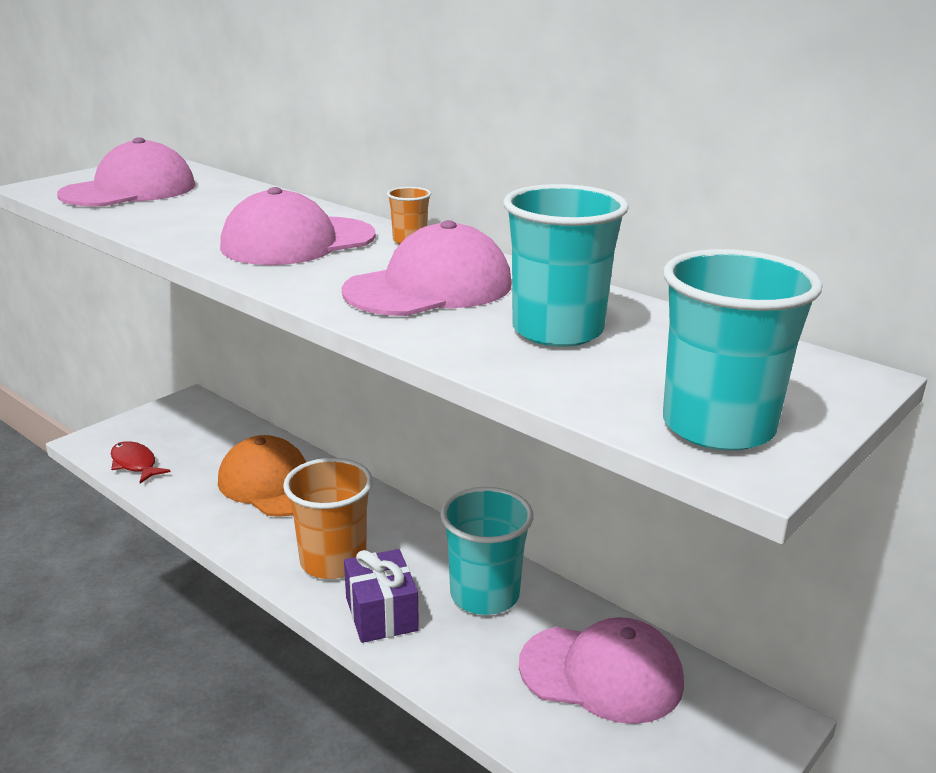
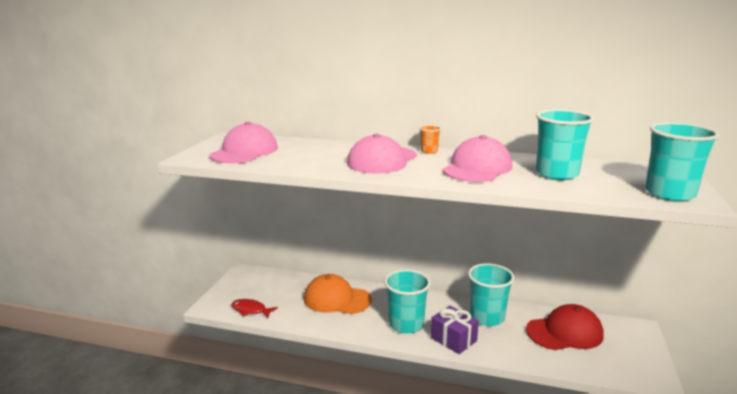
camera: 25 degrees left, 5 degrees down
(333, 561) = (406, 324): orange cup -> turquoise cup
(601, 673) = (564, 332): pink cap -> red cap

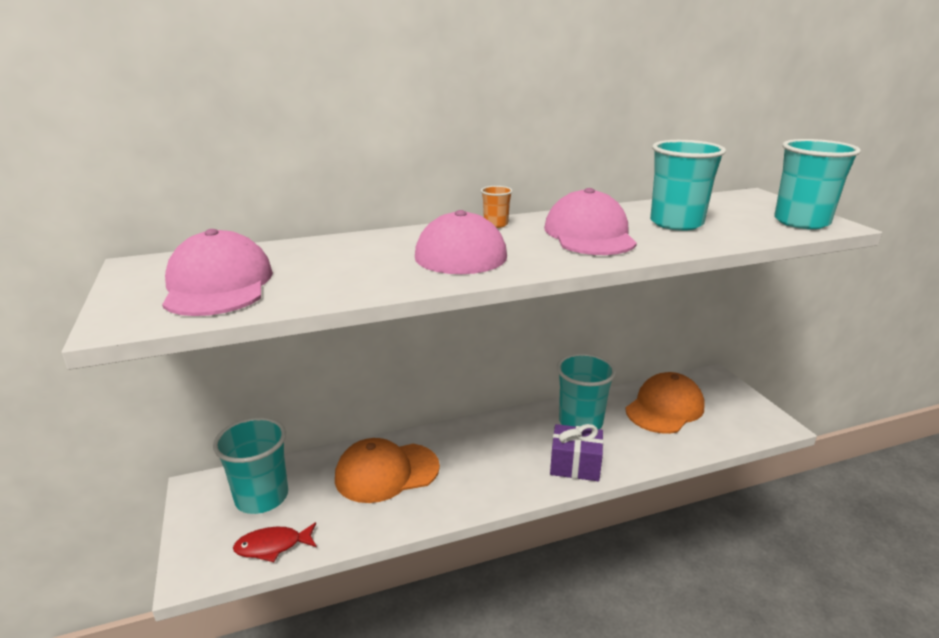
camera: 35 degrees left, 5 degrees up
(406, 324) = (506, 469): turquoise cup -> turquoise cup (262, 497)
(564, 332) = (664, 408): red cap -> orange cap

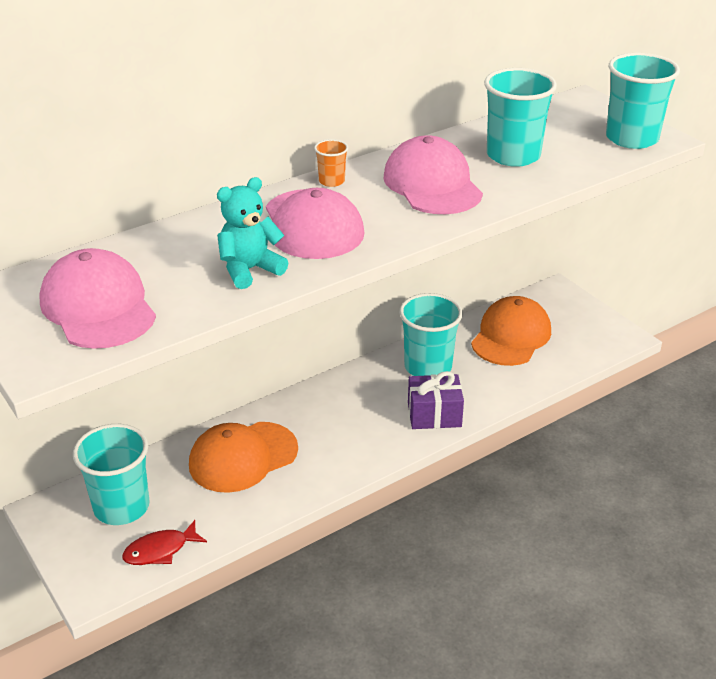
camera: 15 degrees left, 10 degrees up
(378, 274) = (250, 270): none -> turquoise teddy bear

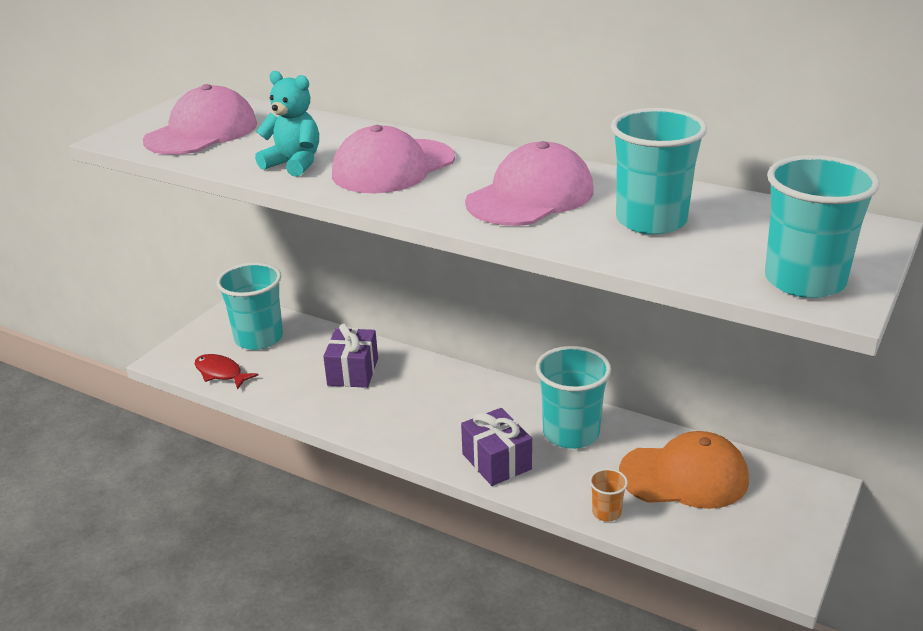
camera: 65 degrees right, 5 degrees down
(243, 457) = (353, 372): orange cap -> purple gift
(331, 181) = (483, 154): orange cup -> orange cup (606, 512)

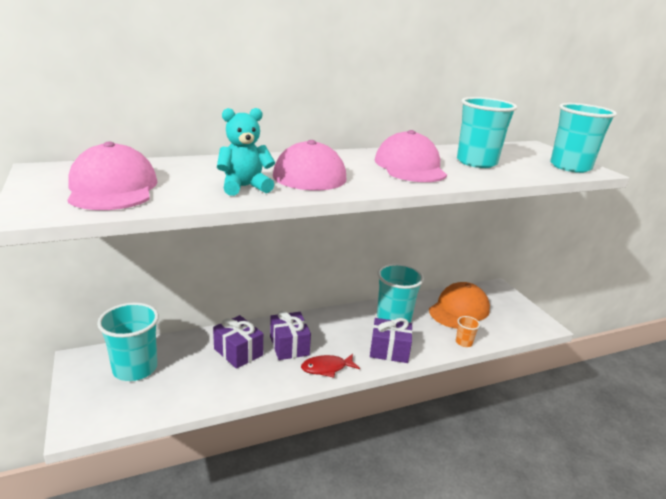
camera: 55 degrees left, 5 degrees down
(221, 373) = (145, 406): red fish -> red fish (326, 368)
(405, 393) = (289, 346): none -> purple gift

